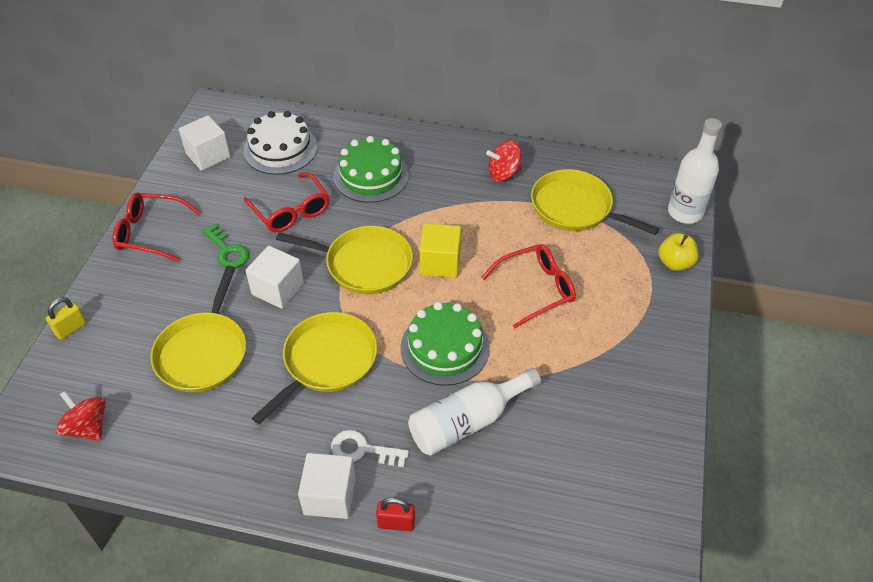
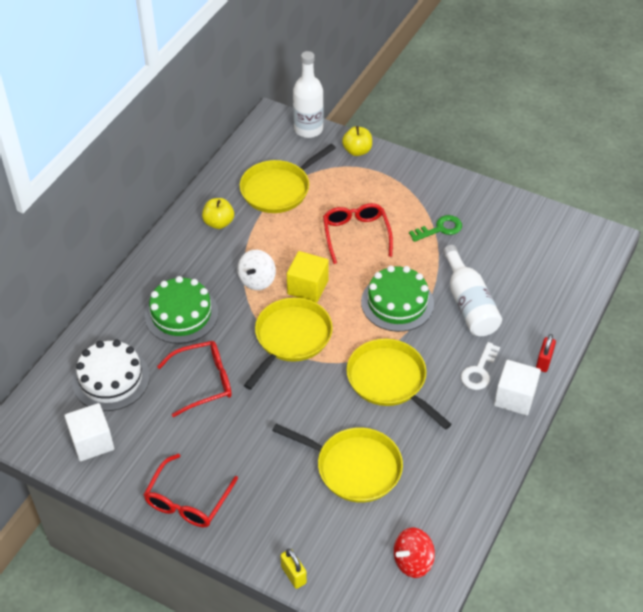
camera: 75 degrees left, 0 degrees up
(227, 250) = (237, 438): green key -> green key (440, 229)
(278, 289) = (299, 404): white cube -> none
(435, 220) = (257, 280): none -> white spinning top
(503, 173) = (219, 223): red spinning top -> yellow apple

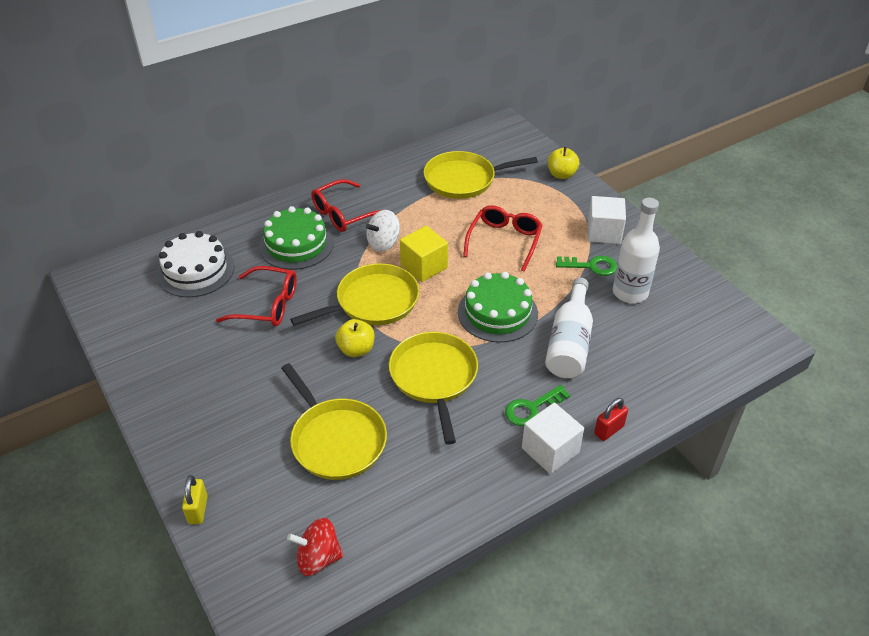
camera: 30 degrees right, 5 degrees down
(92, 442) = (136, 312): white cube -> white cube (603, 232)
(188, 501) = (167, 397): red glasses -> red glasses (344, 214)
(219, 223) = (389, 187): yellow apple -> yellow apple (356, 349)
(308, 129) = (529, 143): white bottle -> white bottle (630, 292)
(479, 371) = (532, 408): white key -> green key

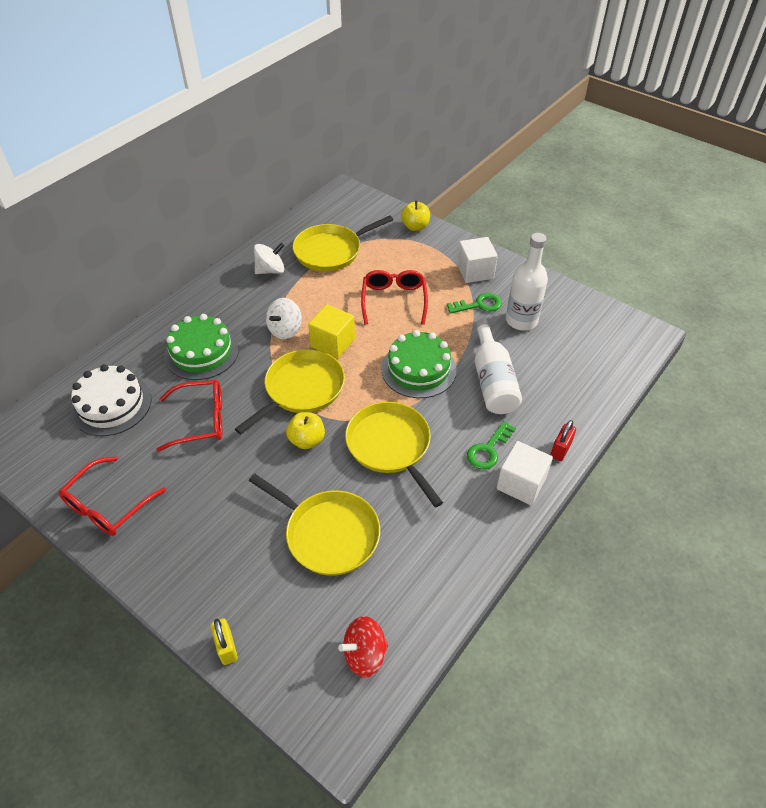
camera: 20 degrees left, 5 degrees up
(344, 214) = (234, 310): red glasses -> red glasses (108, 505)
(396, 185) = (270, 270): none -> white spinning top

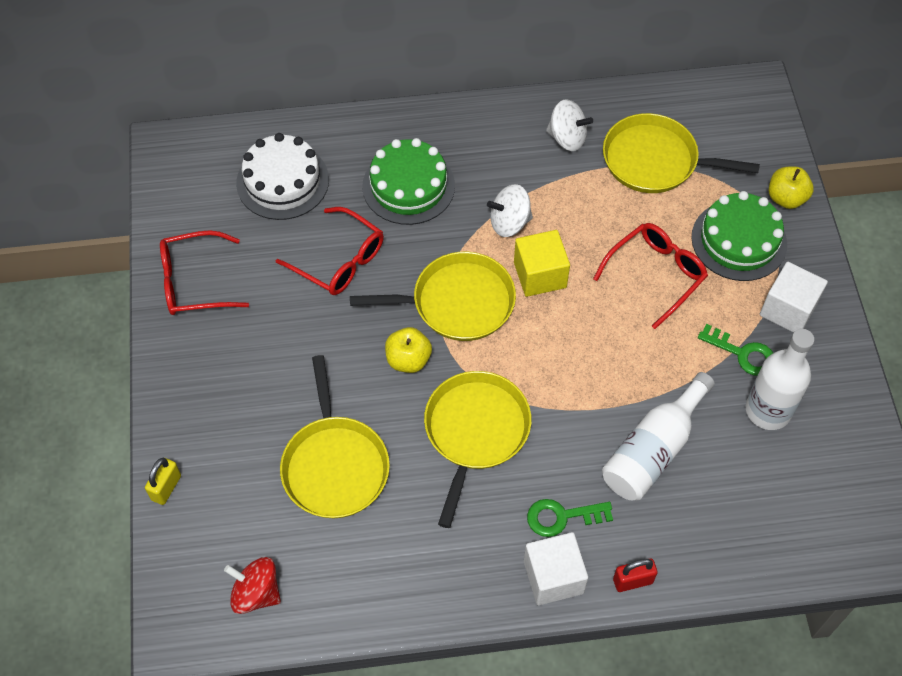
camera: 45 degrees right, 10 degrees up
(418, 369) = (592, 375): green cake -> green cake (739, 240)

